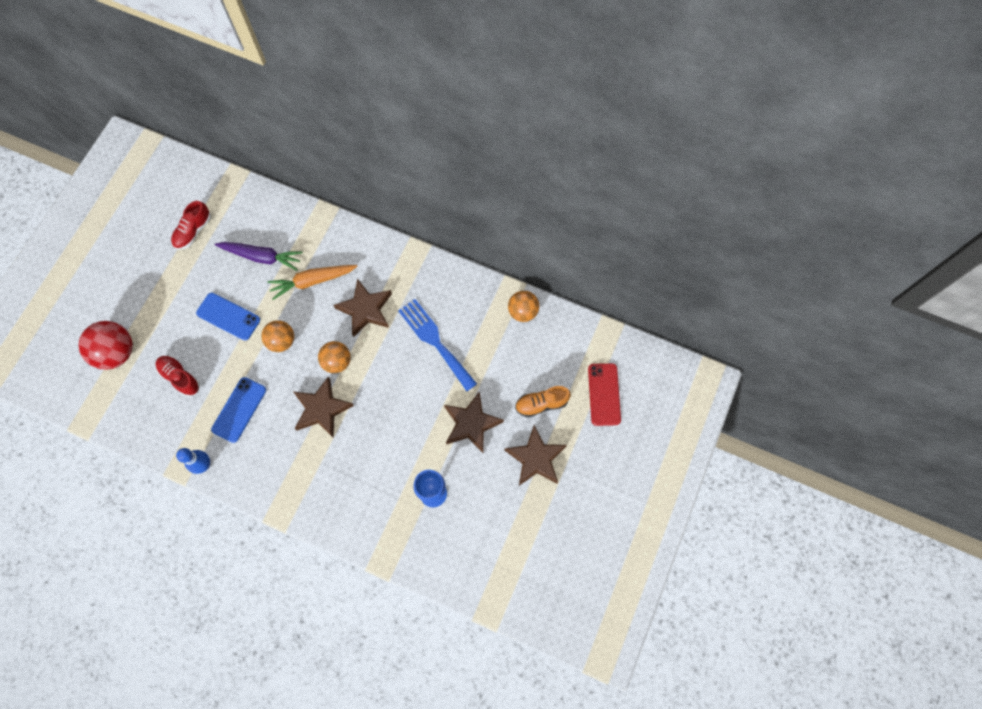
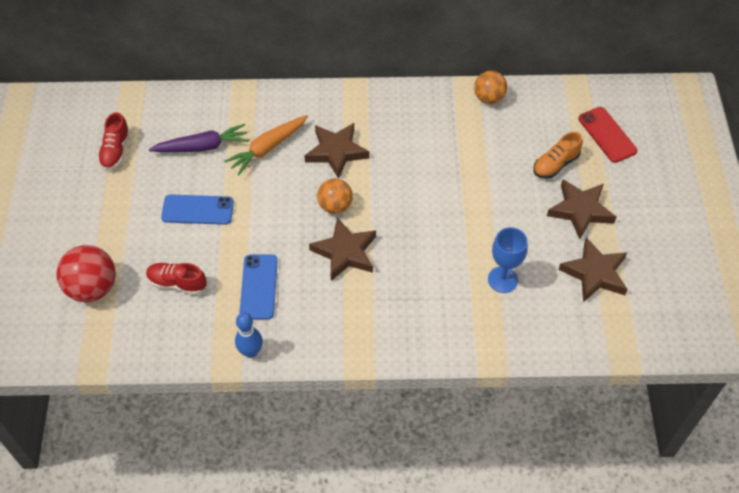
camera: 25 degrees left, 15 degrees down
(281, 341) = (267, 210): orange ball -> none
(435, 341) = (421, 152): blue fork -> none
(471, 424) = (501, 206): brown star -> brown star (595, 273)

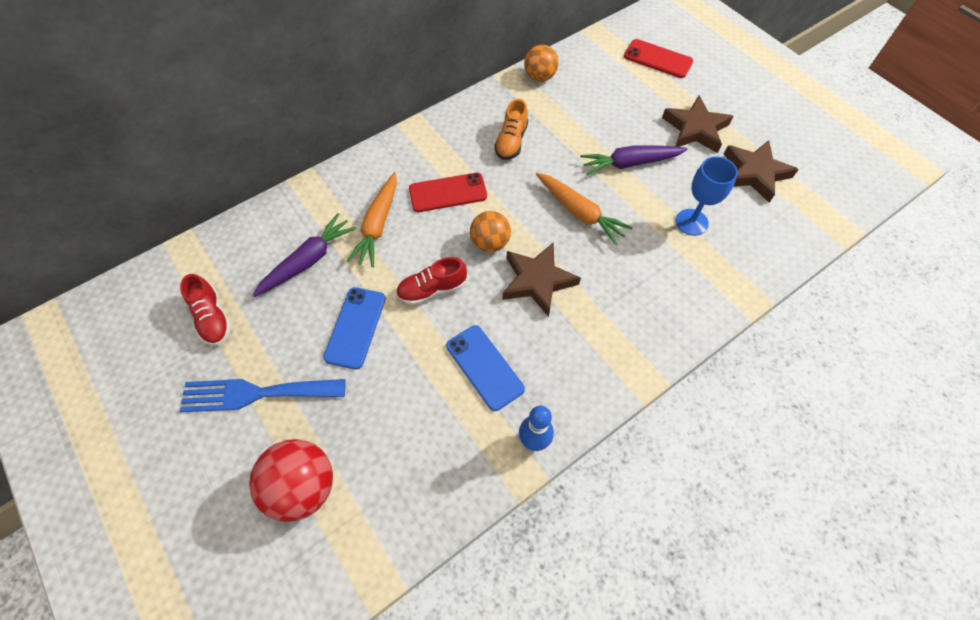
camera: 35 degrees left, 5 degrees up
(106, 214) = (256, 393): none -> blue fork
(177, 283) = (396, 418): red shoe -> red shoe (432, 289)
(197, 210) = (355, 327): blue phone -> blue phone turned 45 degrees counterclockwise
(336, 152) = (448, 193): brown star -> red phone
(421, 222) = (579, 212): none -> orange carrot
(497, 207) = (630, 163): none -> purple carrot
(555, 164) = (642, 103): orange shoe -> orange shoe (511, 141)

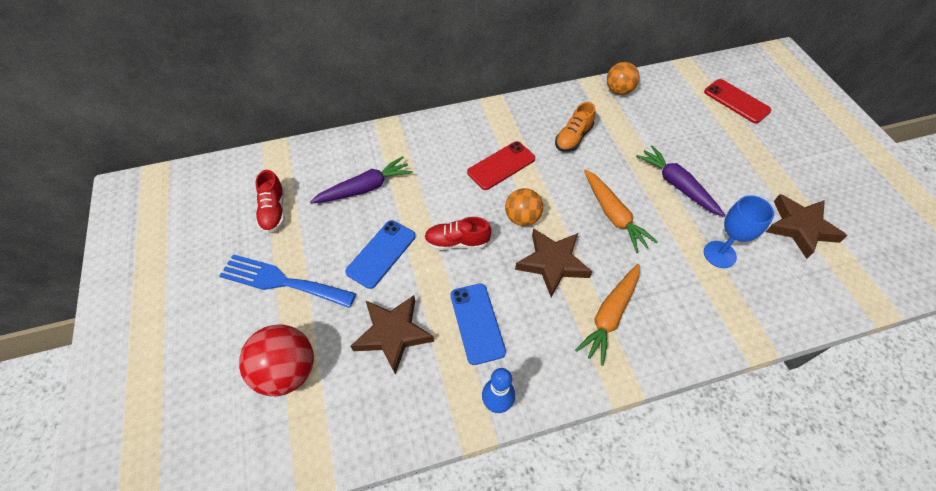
camera: 20 degrees right, 5 degrees down
(378, 225) = (432, 176): orange carrot -> orange carrot (610, 315)
(448, 193) = (501, 166): red phone -> red phone turned 45 degrees counterclockwise
(630, 163) = (677, 185): purple carrot -> purple carrot turned 45 degrees clockwise
(695, 129) = (752, 171): brown star -> brown star (393, 334)

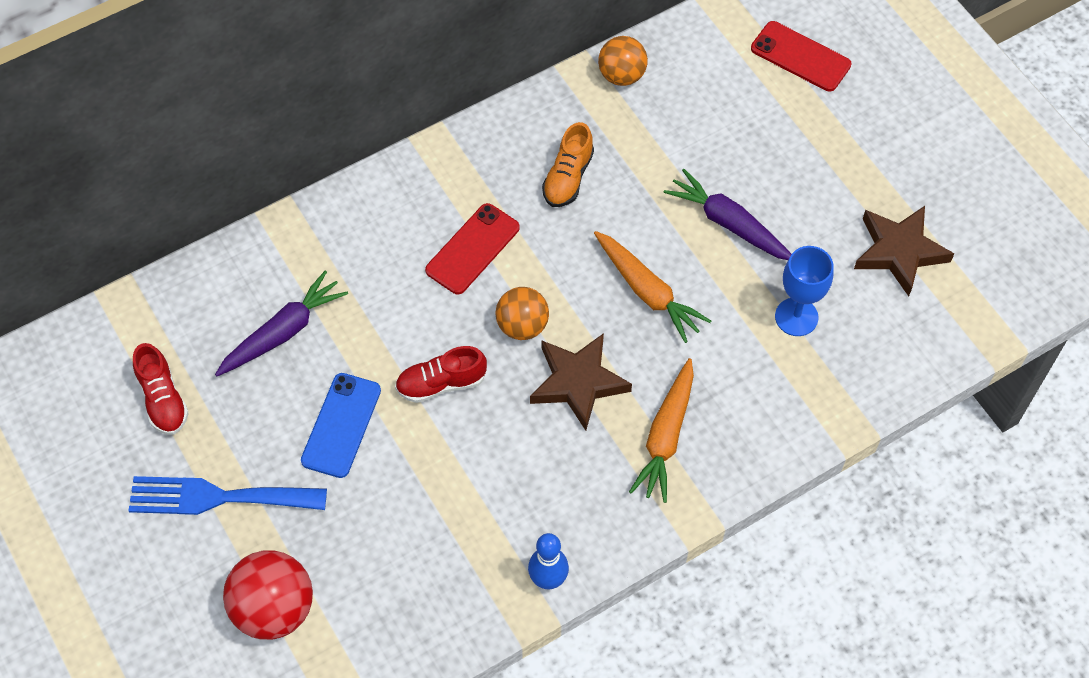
camera: 15 degrees left, 5 degrees up
(393, 334) = (393, 529): brown star -> none
(477, 323) = (498, 488): blue phone -> none

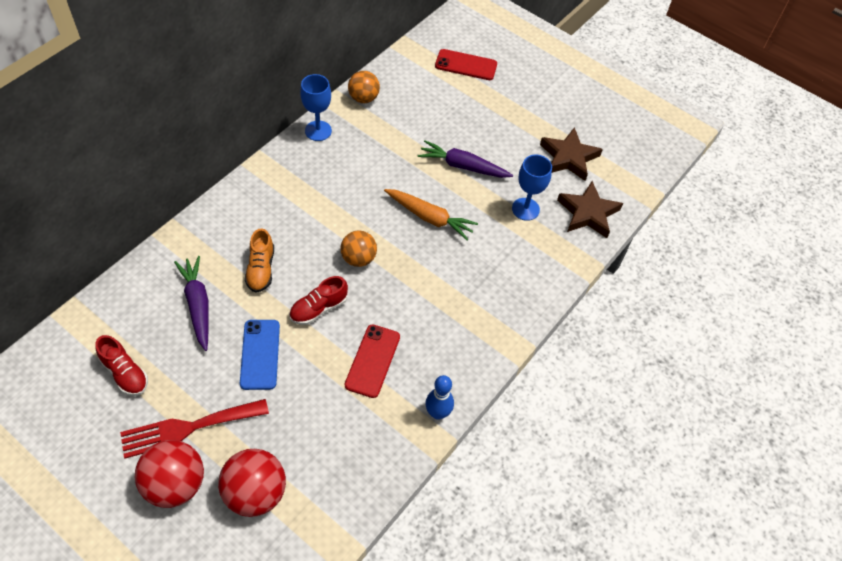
camera: 25 degrees left, 5 degrees down
(180, 565) = (175, 484): none -> red ball
(218, 497) = (188, 428): blue fork -> red fork
(283, 332) = (198, 305): purple carrot -> purple carrot turned 45 degrees counterclockwise
(473, 249) = (308, 220): red phone -> red phone (372, 361)
(535, 112) = (318, 131): none -> blue goblet
(568, 177) = (353, 163): orange shoe -> orange shoe (261, 269)
(578, 383) = (408, 283): brown star -> brown star (588, 213)
(666, 436) = (476, 301): orange carrot -> none

